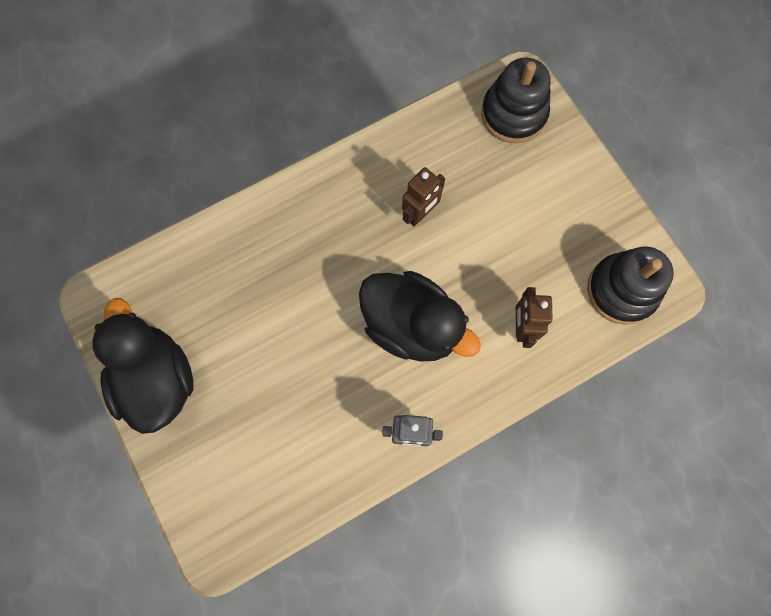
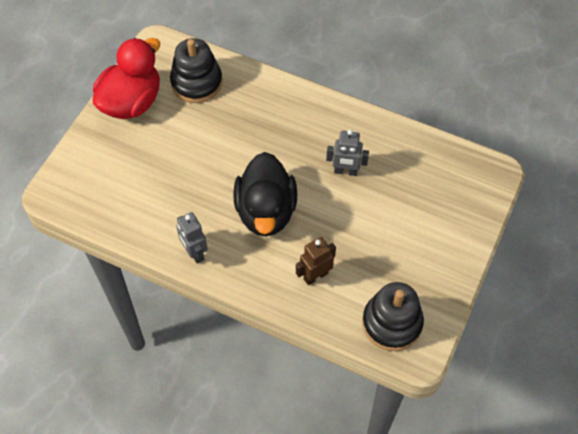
camera: 55 degrees right, 15 degrees down
(157, 379) = (131, 102): black duck -> red duck
(420, 214) = (345, 171): brown robot -> grey robot
(513, 114) = (465, 183): black stacking toy -> black stacking toy (196, 83)

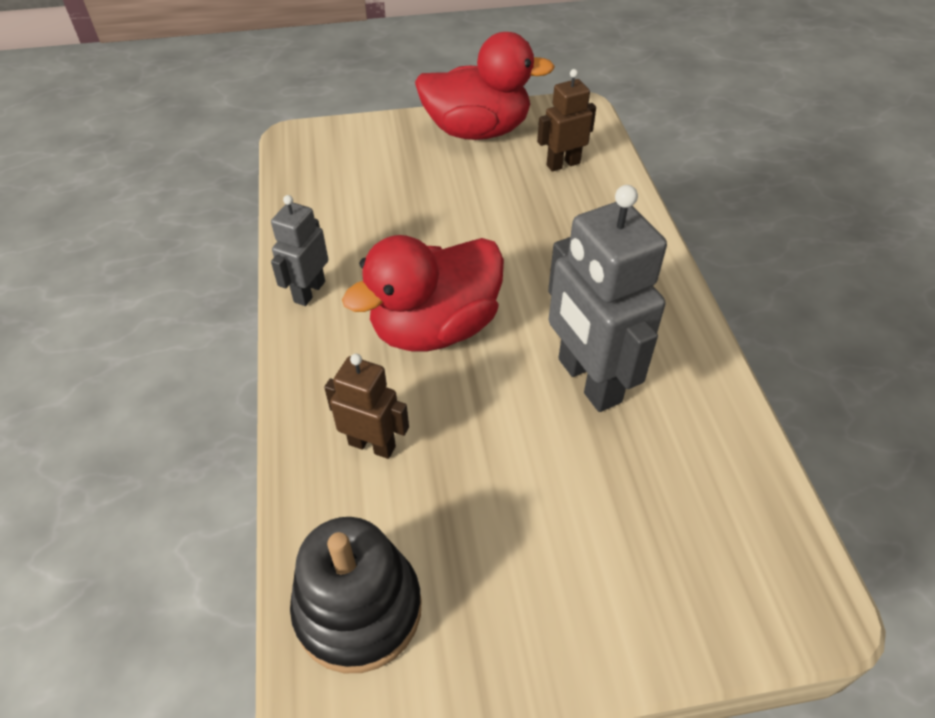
camera: 55 degrees right, 10 degrees down
(196, 83) = (563, 164): black stacking toy -> brown robot
(266, 211) = (435, 328): black duck -> red duck
(345, 171) = (588, 381): grey robot -> grey robot, size x1.80

